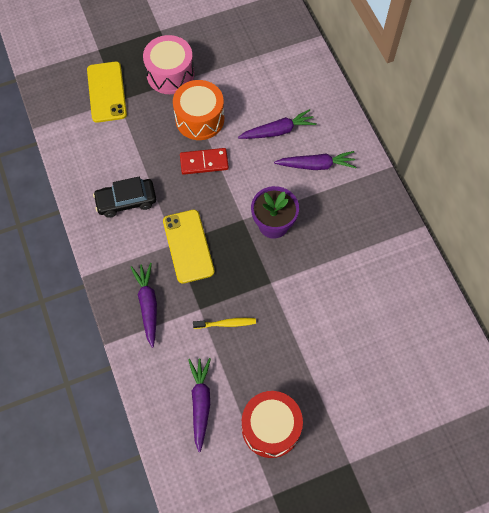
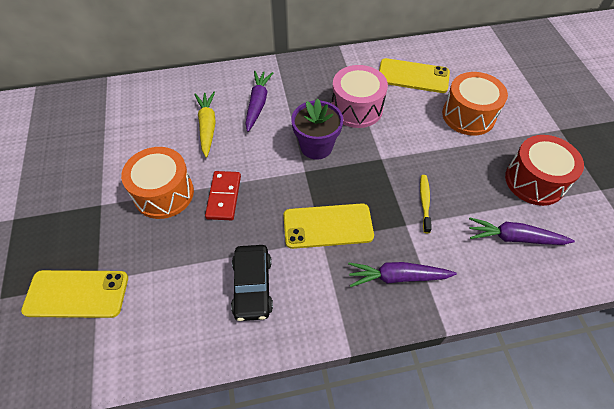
camera: 80 degrees left, 10 degrees down
(170, 74) = (86, 215): pink drum -> pink drum (357, 108)
(278, 131) = (207, 127): purple carrot -> yellow carrot
(347, 364) = (468, 115): none -> orange drum
(394, 305) = (413, 76): none -> yellow phone

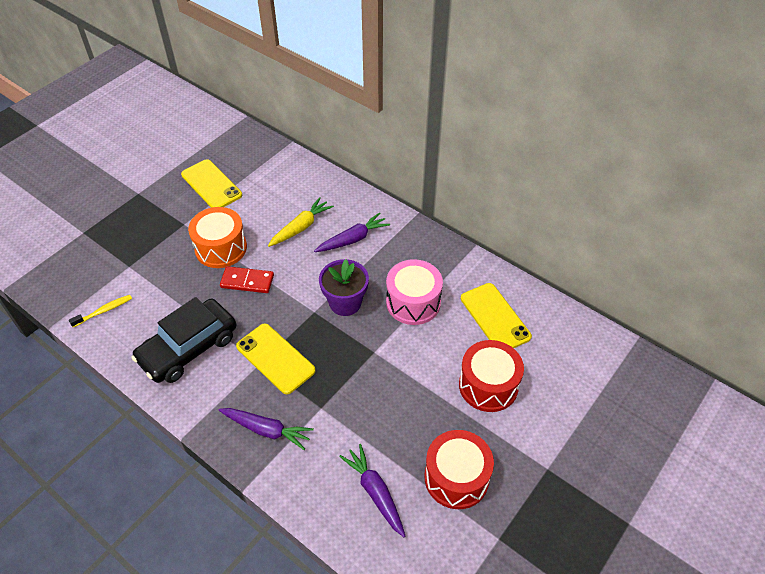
camera: 50 degrees right, 5 degrees down
(76, 294) = (112, 264): yellow phone -> yellow phone (211, 185)
(224, 197) = (247, 281): red domino -> red domino turned 45 degrees clockwise
(252, 286) = (188, 348): black car -> black car, size x1.50
(397, 277) = (266, 430): purple carrot -> purple carrot turned 150 degrees clockwise
(424, 202) = (355, 407): yellow toothbrush -> yellow toothbrush (104, 311)
(468, 115) = (488, 385): orange drum -> red drum

